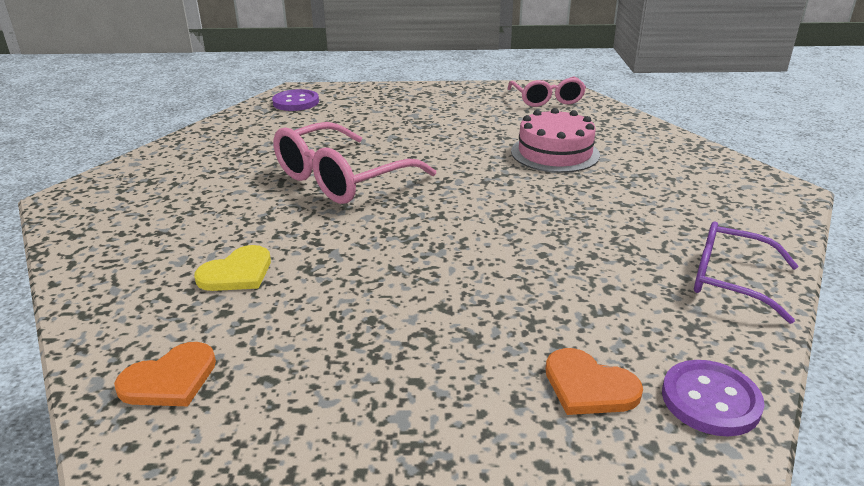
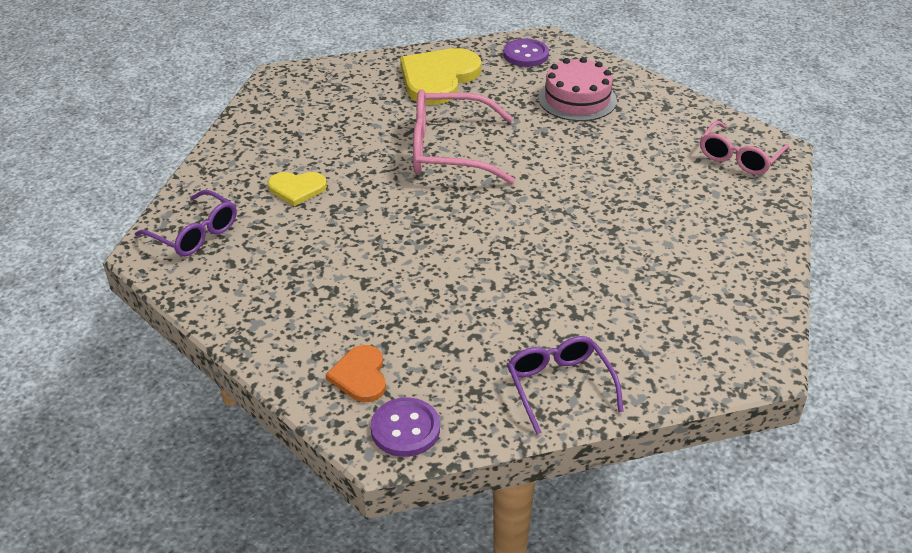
camera: 45 degrees right, 10 degrees up
(170, 379) = (194, 233): orange heart -> purple glasses
(245, 140) = (438, 78): none -> yellow heart
(555, 153) = (638, 216): pink cake -> pink cake (577, 99)

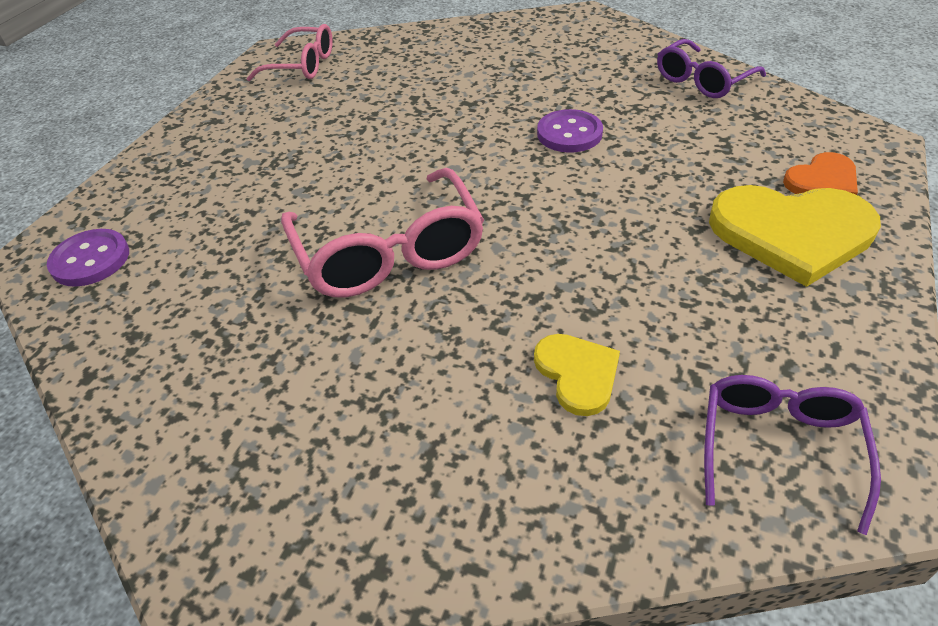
camera: 110 degrees left, 5 degrees up
(405, 429) = (843, 134): purple button -> purple button (569, 133)
(438, 78) = (184, 332): yellow heart -> yellow heart (791, 233)
(577, 99) = (214, 183): pink cake -> none

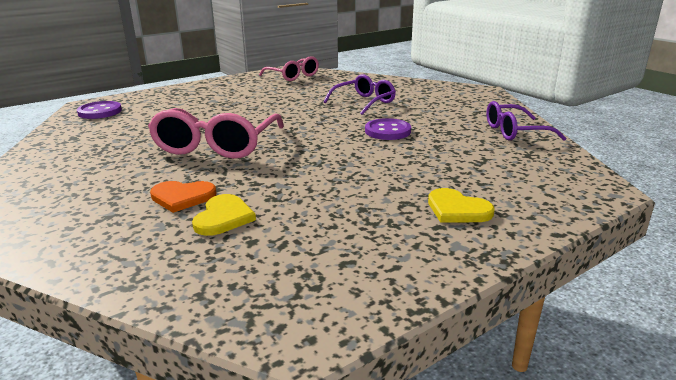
camera: 30 degrees right, 20 degrees down
(778, 449) = (275, 292): purple glasses -> purple glasses (364, 102)
(791, 233) = (457, 209): yellow heart -> yellow heart, size x0.53
(822, 180) = (524, 194): orange heart -> orange heart (182, 197)

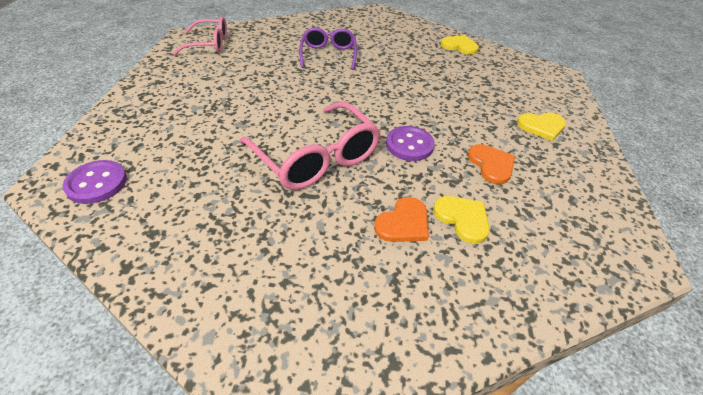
camera: 50 degrees left, 20 degrees up
(330, 205) = (491, 165): none -> orange heart
(387, 131) = (398, 79): purple button -> purple button (409, 145)
(515, 132) = (459, 46): purple glasses -> yellow heart

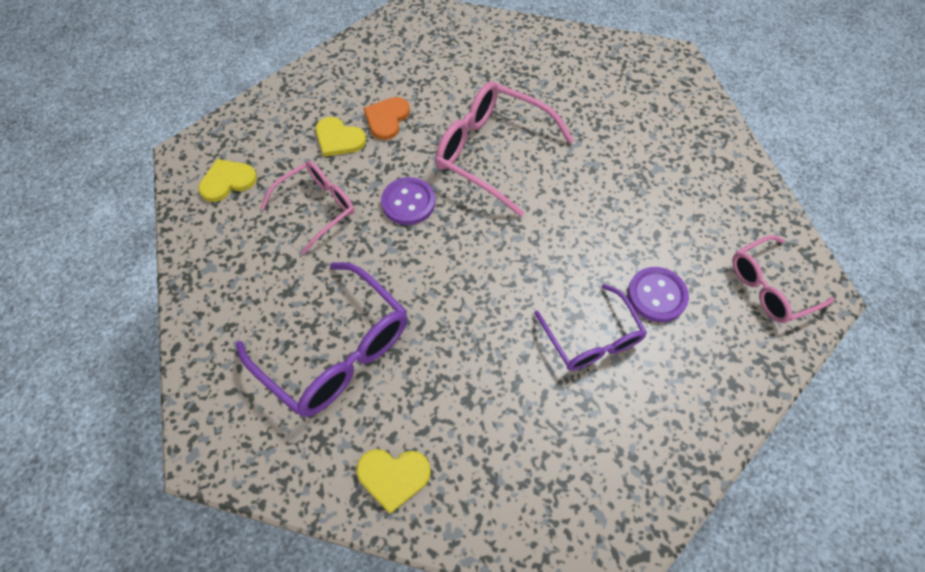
camera: 160 degrees right, 15 degrees up
(97, 183) = (642, 68): purple button -> purple button (656, 295)
(484, 89) = (335, 350): none -> purple glasses
(491, 165) = (317, 208): orange heart -> pink glasses
(541, 126) = (255, 295): yellow heart -> yellow heart (227, 181)

